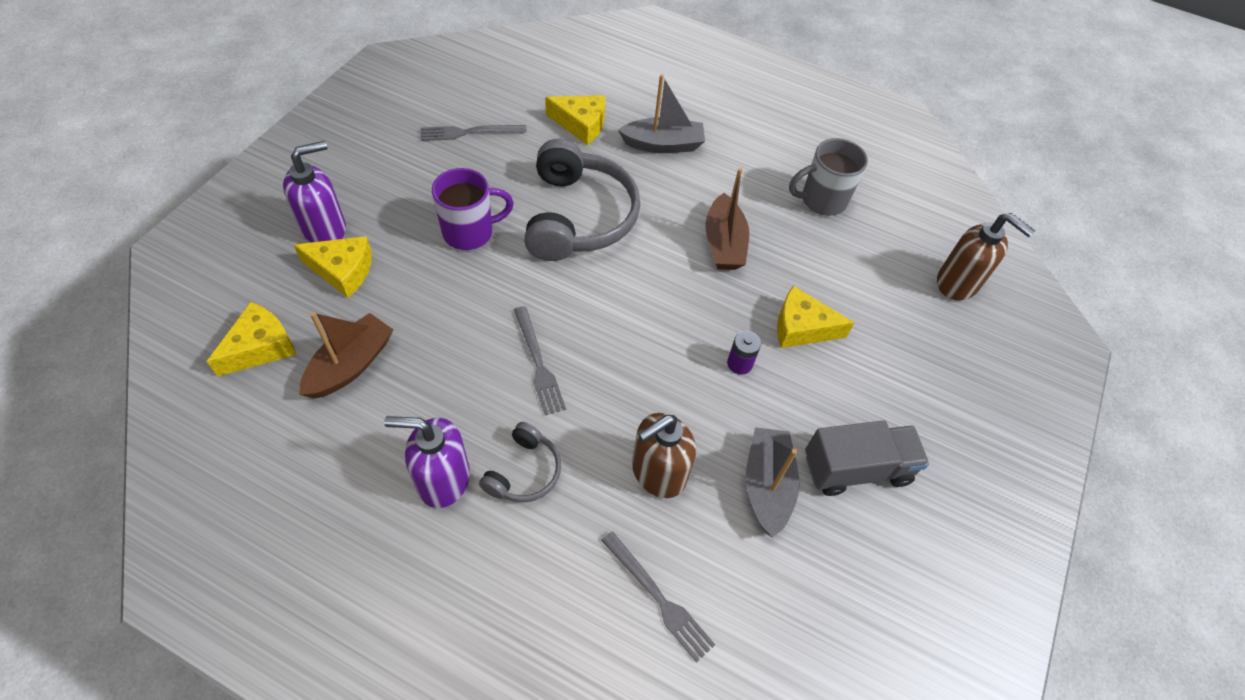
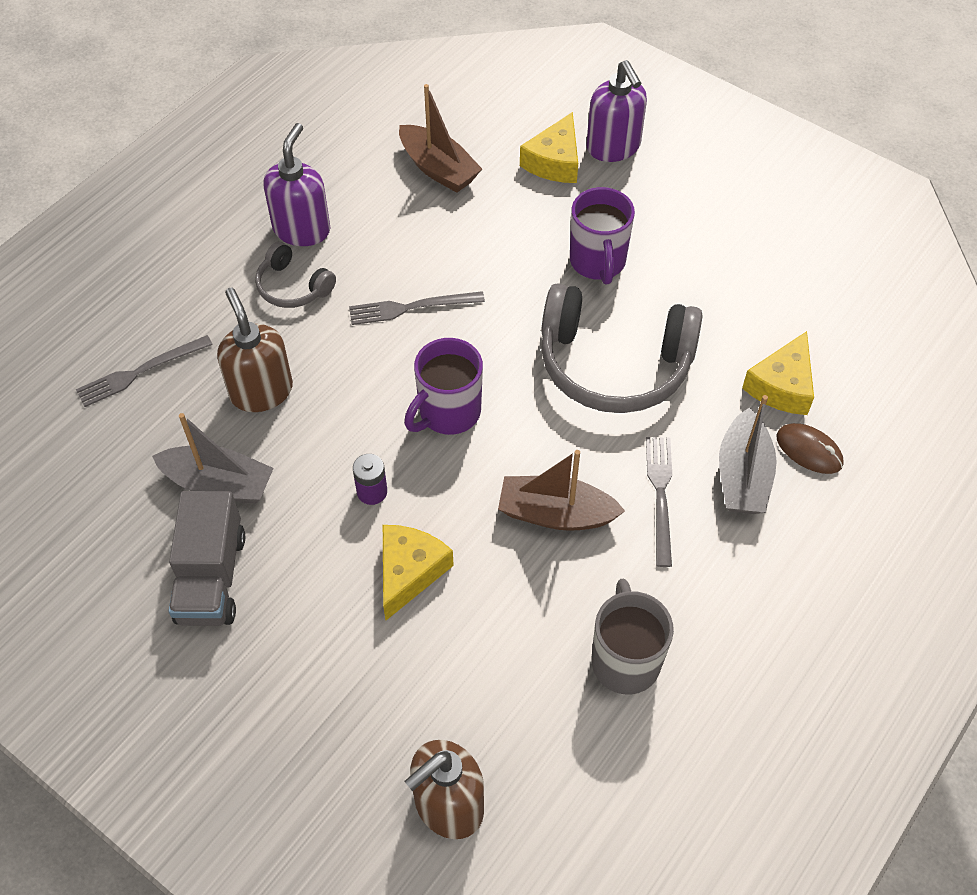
camera: 105 degrees right, 0 degrees up
(260, 347) = (471, 110): yellow cheese -> none
(469, 132) = (763, 269): grey fork -> grey fork (660, 495)
(633, 112) = (809, 450): none -> brown mouse
(649, 320) = (448, 413): none -> purple mug

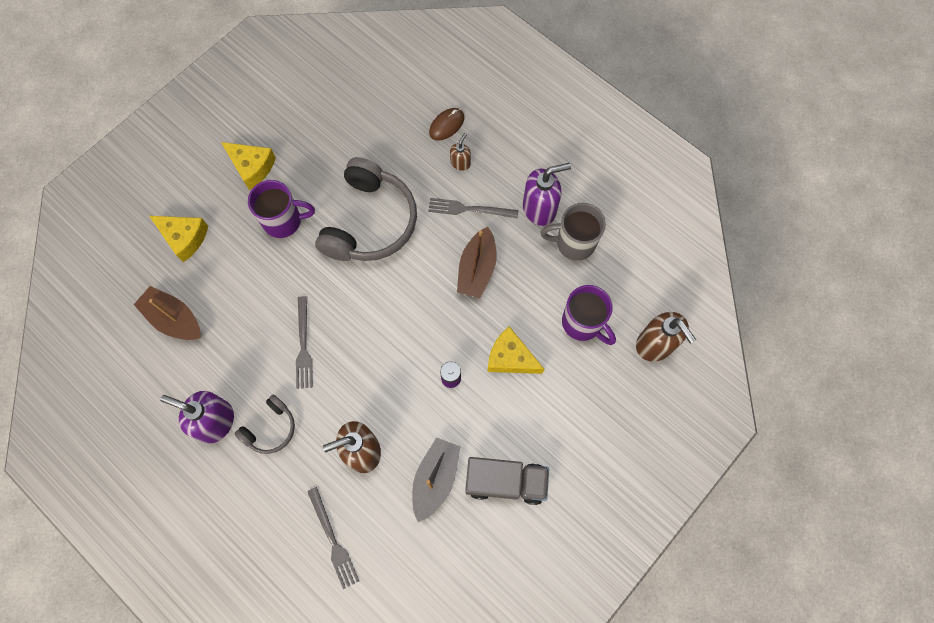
camera: 85 degrees left, 15 degrees up
(438, 169) = (174, 319): brown boat -> brown boat turned 105 degrees counterclockwise
(448, 413) = (395, 327): purple mug -> purple mug (583, 323)
(613, 147) = (179, 197): purple soap dispenser -> purple soap dispenser (539, 208)
(743, 476) = (460, 163): grey boat -> brown soap dispenser
(782, 386) = (399, 130): yellow cheese -> yellow cheese (252, 167)

